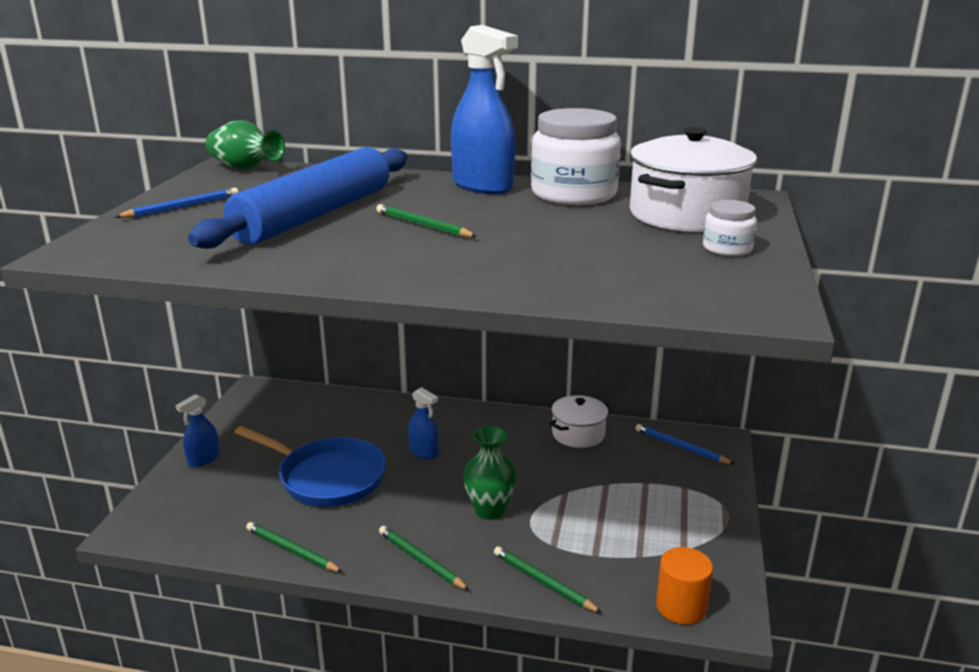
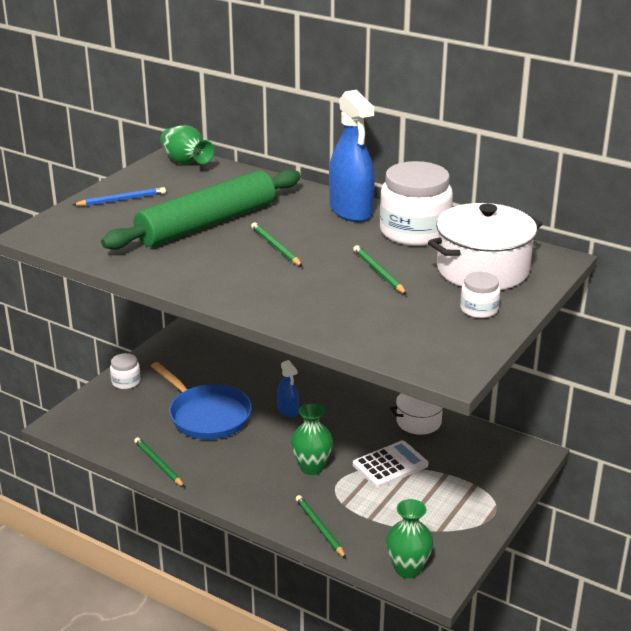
camera: 20 degrees right, 5 degrees up
(203, 459) = (126, 382): blue spray bottle -> white jar
(314, 215) = (207, 223): blue rolling pin -> green rolling pin
(421, 560) = (243, 492): green pencil -> green pencil (379, 272)
(578, 487) = (390, 465): none -> white calculator
(681, 447) = (497, 451): blue pencil -> none
(681, 606) = (408, 569): orange cylinder -> green vase

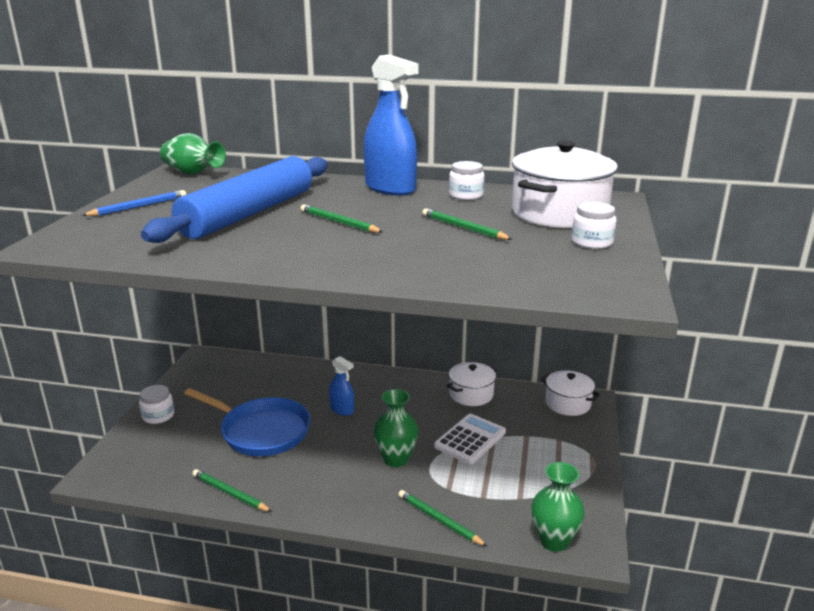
camera: 20 degrees left, 5 degrees down
(207, 223) = (248, 213): green rolling pin -> blue rolling pin
(414, 231) = (466, 195): white jar -> white jar, size x0.48
(509, 451) = (568, 403): none -> white pot

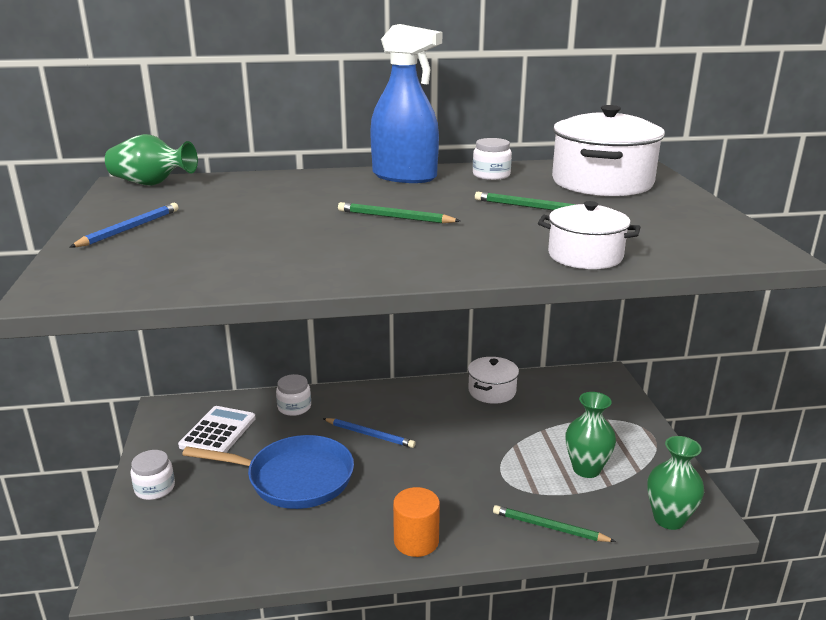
camera: 20 degrees left, 0 degrees up
(230, 493) = (305, 557): green pencil -> none
(248, 213) = (279, 220): blue rolling pin -> none
(321, 502) = (416, 541): none -> orange cylinder
(342, 409) = (369, 435): blue spray bottle -> blue pencil
(396, 459) = (462, 475): green vase -> green vase (586, 469)
(470, 439) = (522, 437): white calculator -> white calculator (218, 432)
(568, 403) = (588, 382): white pot -> white pot (585, 256)
(592, 242) = (667, 206): white jar -> white jar (294, 407)

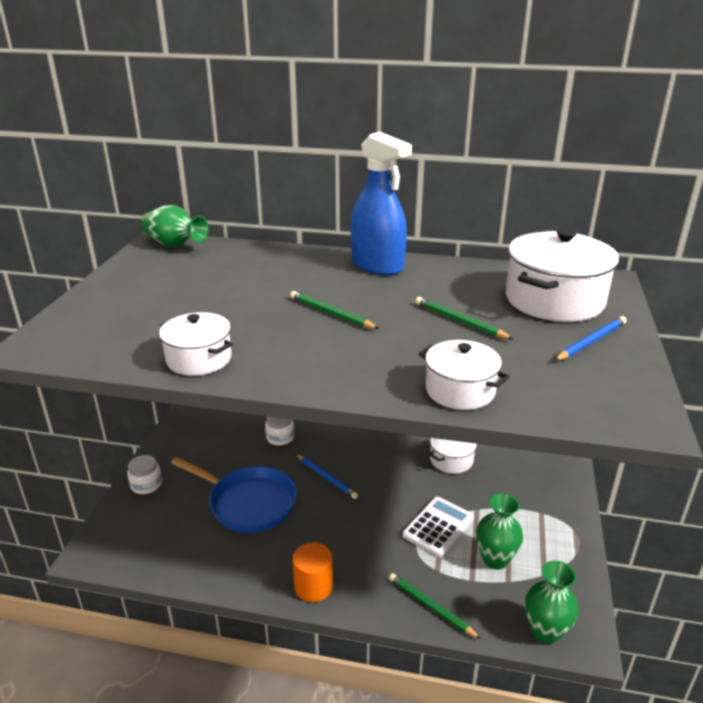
camera: 20 degrees right, 5 degrees up
(129, 229) = (124, 291): blue pencil -> blue pencil (591, 342)
(218, 432) = (213, 446): white calculator -> white calculator (438, 527)
(285, 272) = (199, 359): none -> white pot
(491, 175) = (455, 275): white jar -> none

